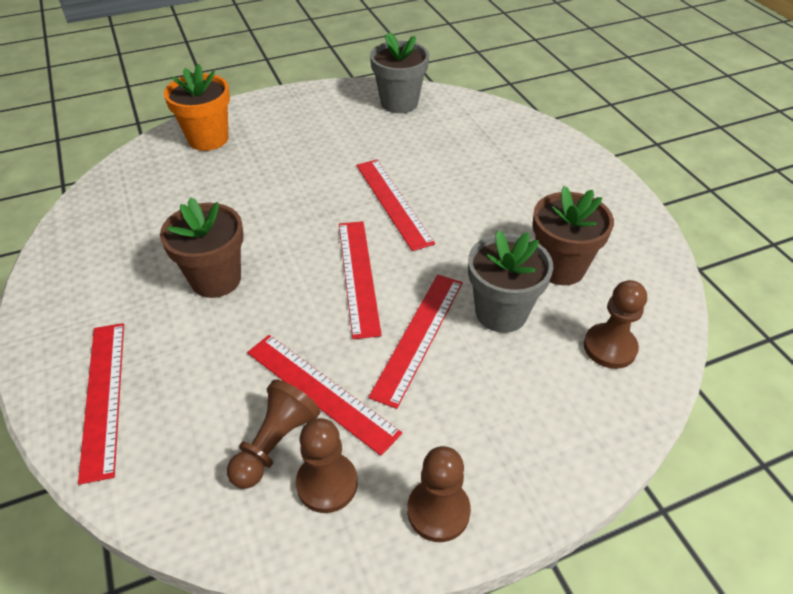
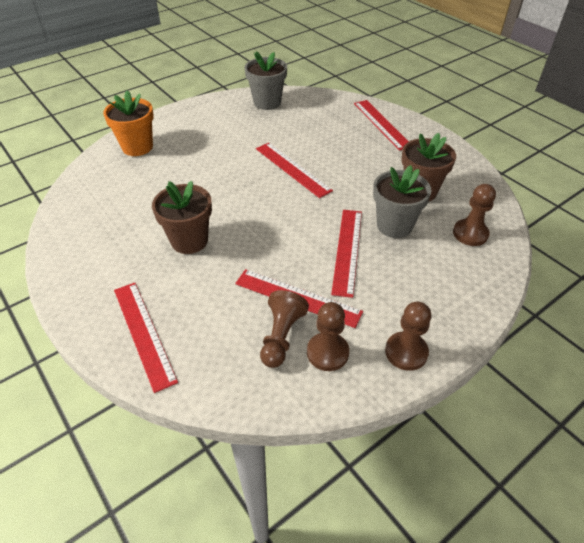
camera: 15 degrees left, 0 degrees up
(358, 276) = (290, 220): red ruler -> red ruler (382, 124)

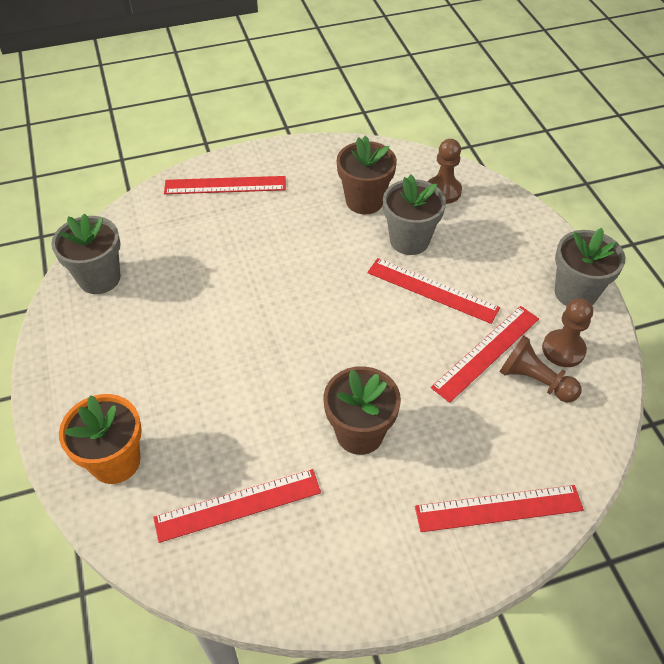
camera: 70 degrees left, 5 degrees up
(292, 169) = (269, 295): red ruler -> red ruler (238, 505)
(406, 352) = (575, 293): brown pawn -> grey flower pot

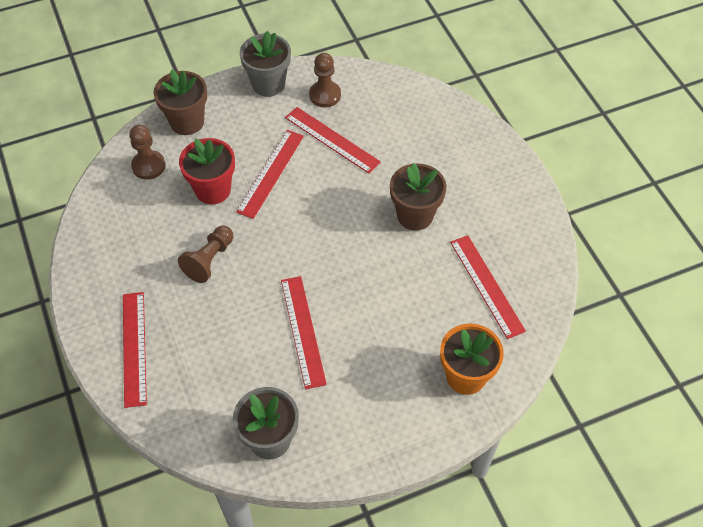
camera: 95 degrees left, 5 degrees up
(364, 201) = (161, 225): brown flower pot -> brown flower pot (187, 122)
(409, 240) = (213, 190): grey flower pot -> red flower pot
(498, 508) = (460, 137): red ruler -> red ruler (303, 331)
(534, 380) = (355, 113): brown pawn -> brown pawn (209, 260)

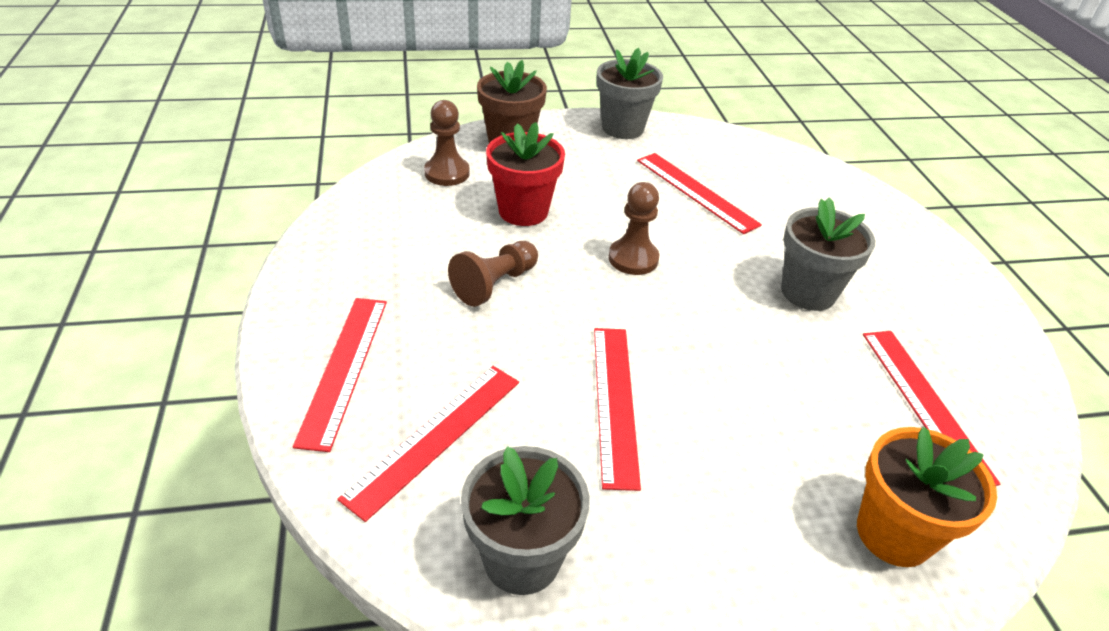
camera: 10 degrees right, 15 degrees down
(271, 173) = (606, 209): red ruler -> red ruler (435, 437)
(325, 95) = (693, 149): brown pawn -> brown pawn (633, 258)
(415, 215) = (808, 292): brown flower pot -> grey flower pot

